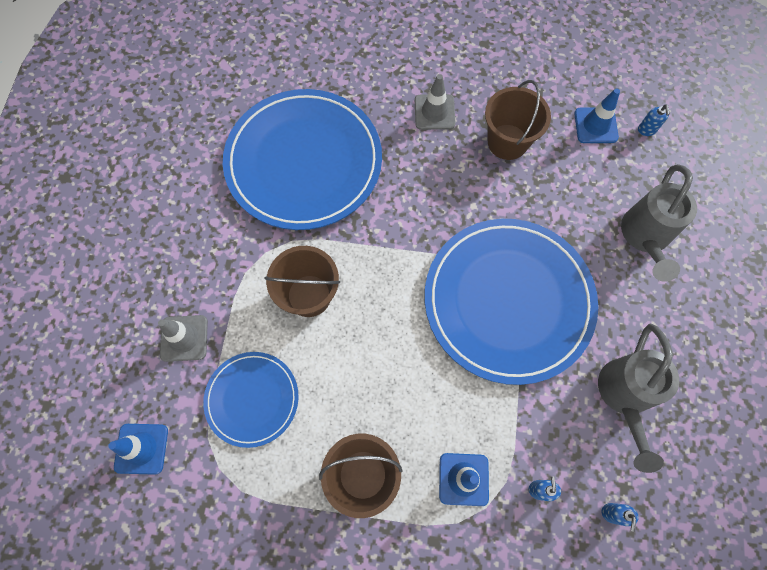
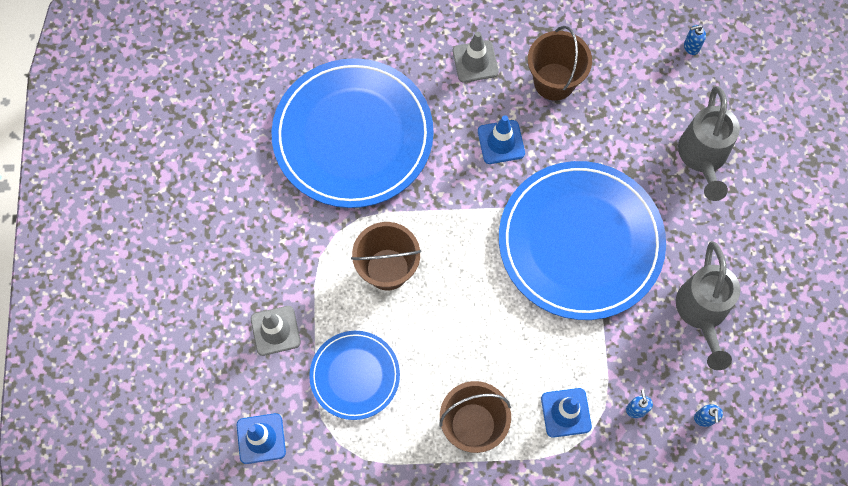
camera: 10 degrees left, 0 degrees up
(595, 125) = (640, 50): blue traffic cone -> blue traffic cone (501, 142)
(646, 130) = (691, 47): blue soap dispenser -> blue soap dispenser turned 90 degrees clockwise

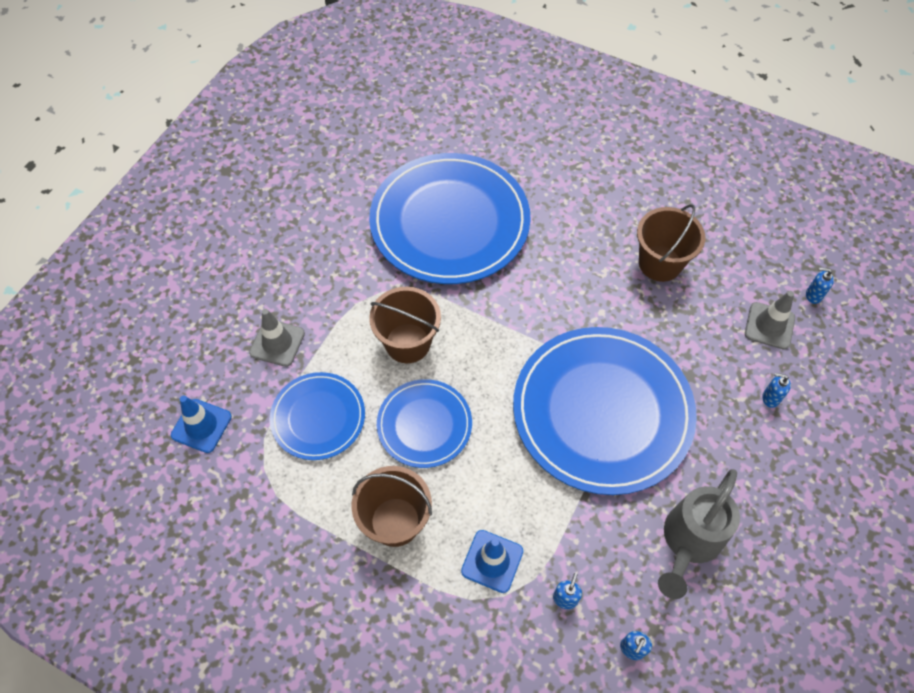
camera: 30 degrees right, 10 degrees down
(446, 333) = (424, 425): none -> blue plate
(475, 61) = (596, 214): grey traffic cone -> grey traffic cone (769, 326)
(501, 142) = (579, 289): blue traffic cone -> none
(702, 158) = (770, 398): grey watering can -> blue soap dispenser

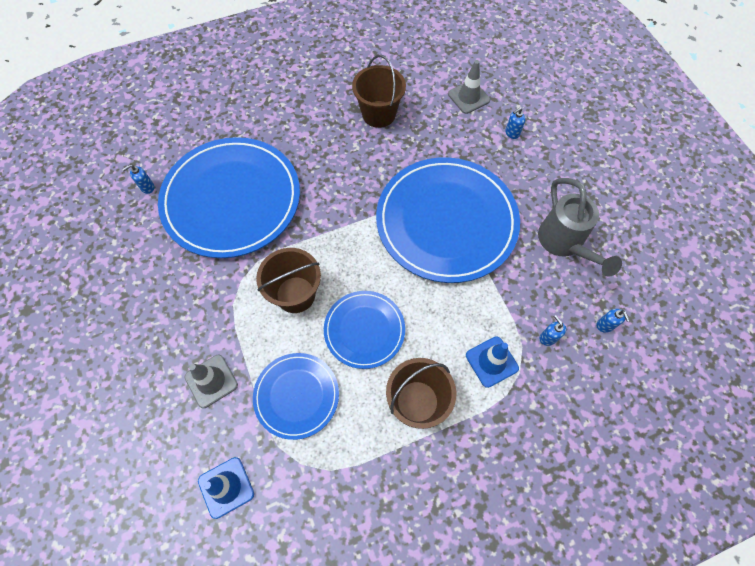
camera: 50 degrees left, 5 degrees up
(813, 295) = (469, 63): blue soap dispenser -> blue soap dispenser (147, 187)

